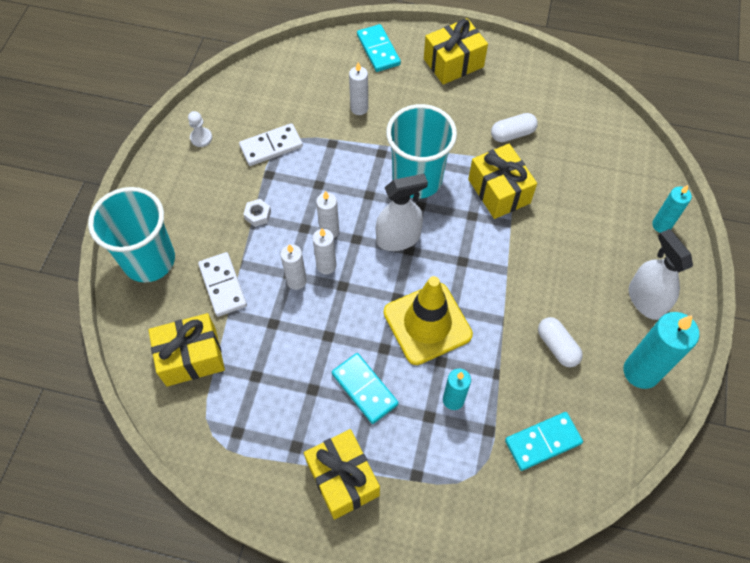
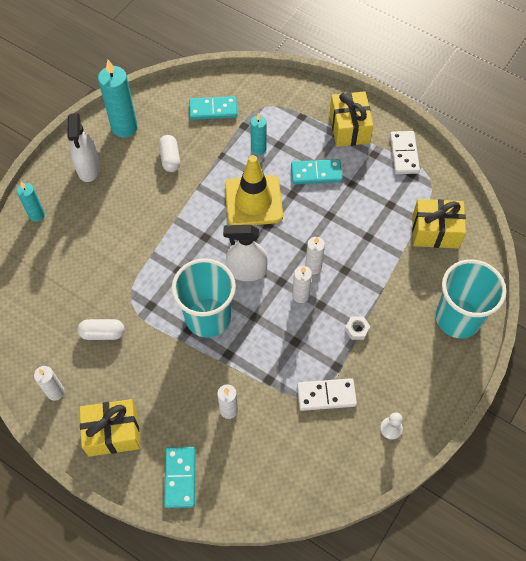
camera: 160 degrees left, 0 degrees up
(223, 285) = (400, 278): white domino -> white domino (404, 154)
(296, 281) = (340, 263): white candle -> white candle (55, 392)
(364, 389) = (316, 173): turquoise domino -> turquoise domino turned 75 degrees counterclockwise
(499, 191) = (145, 284): yellow gift -> none

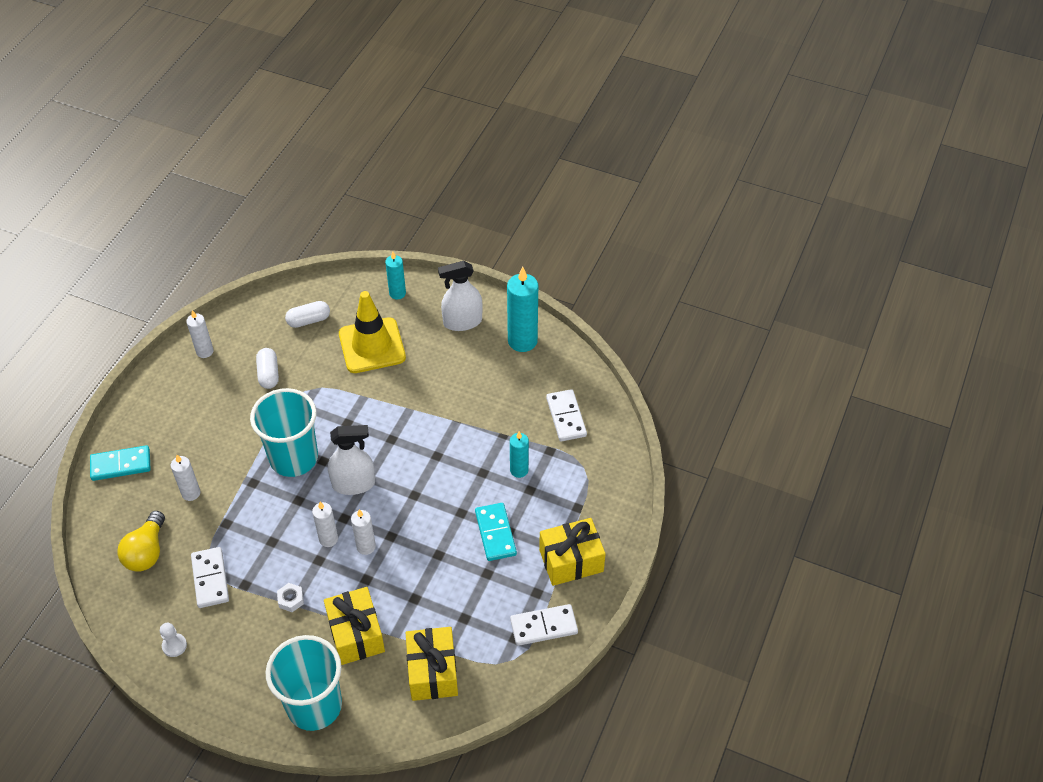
camera: 80 degrees right, 10 degrees down
(113, 433) = (165, 403): yellow gift -> yellow gift (356, 634)
(170, 158) = (488, 389): white capsule -> white capsule (309, 320)
(213, 110) = (566, 417): turquoise domino -> white domino
(247, 271) = (354, 484): white spray bottle -> white spray bottle turned 90 degrees clockwise
(253, 201) = (445, 476): yellow traffic cone -> yellow traffic cone (372, 346)
(288, 452) = (147, 552): none -> yellow light bulb

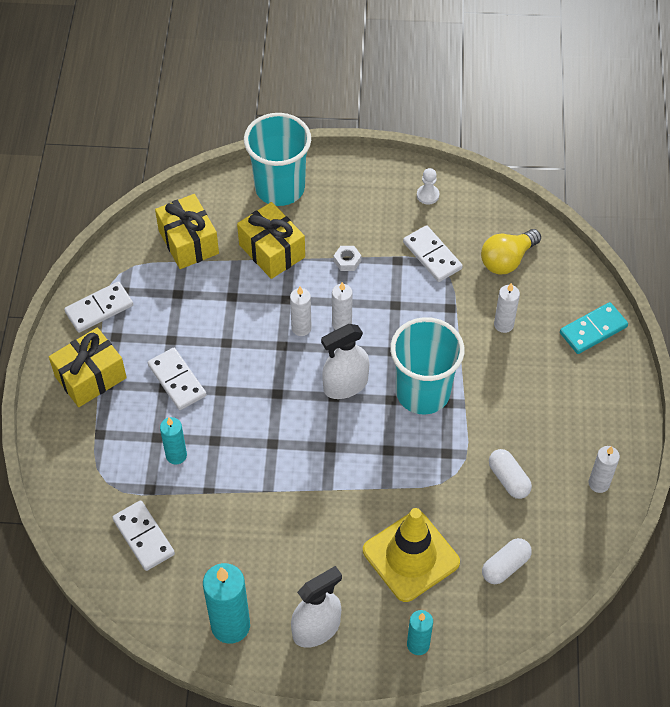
camera: 160 degrees right, 5 degrees up
(147, 552) = (507, 260): yellow light bulb -> yellow light bulb turned 120 degrees counterclockwise
(495, 533) = (177, 380): turquoise domino -> white domino

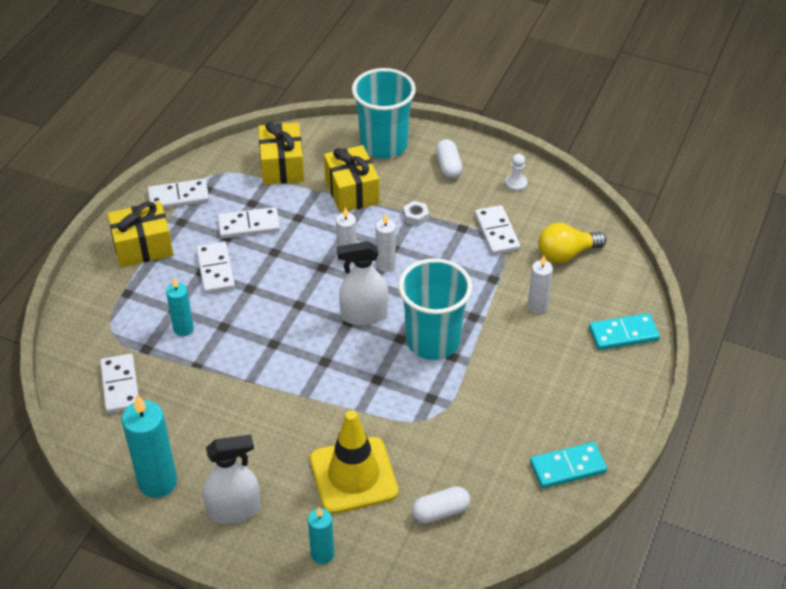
camera: 20 degrees right, 10 degrees down
(186, 320) = (249, 225): none -> white domino
(508, 479) = (480, 437): white capsule -> white capsule (448, 166)
(599, 483) = (567, 467): white candle -> turquoise domino

